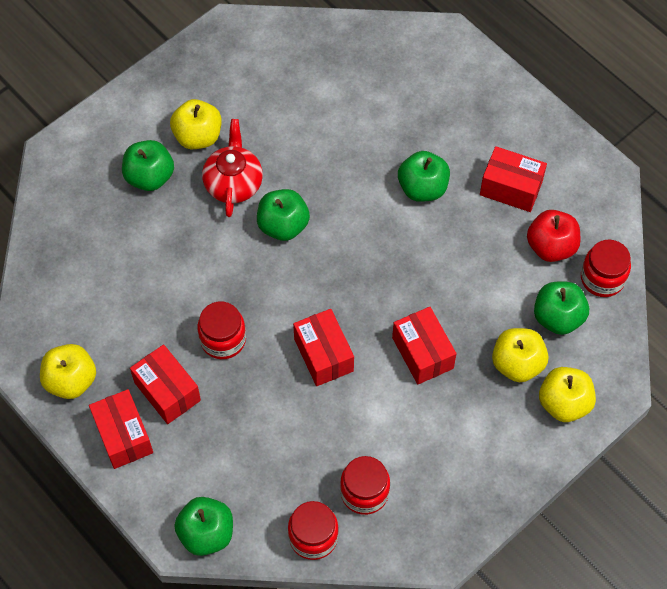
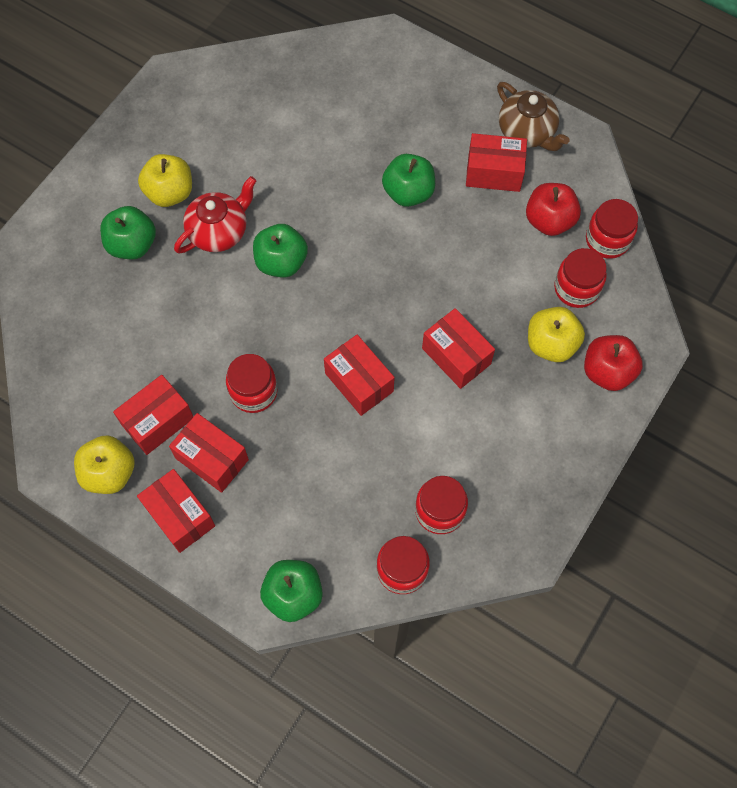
camera: 15 degrees left, 5 degrees up
(127, 345) = (157, 421): none -> red box
(233, 183) = (219, 231): red teapot -> red teapot turned 60 degrees clockwise
(555, 156) = (527, 132): none -> brown teapot
(558, 317) = (576, 288): green apple -> red jar
(564, 403) = (607, 371): yellow apple -> red apple

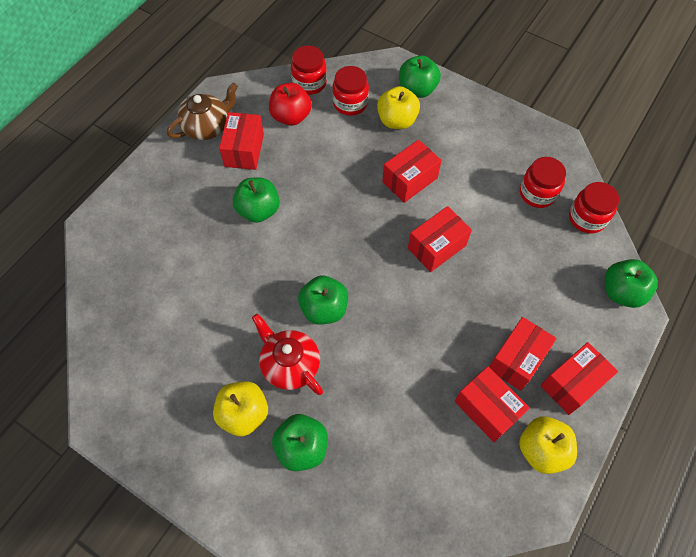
camera: 90 degrees left, 5 degrees down
(253, 392) = (451, 327): red jar -> none
(607, 371) = (417, 89): red apple -> green apple

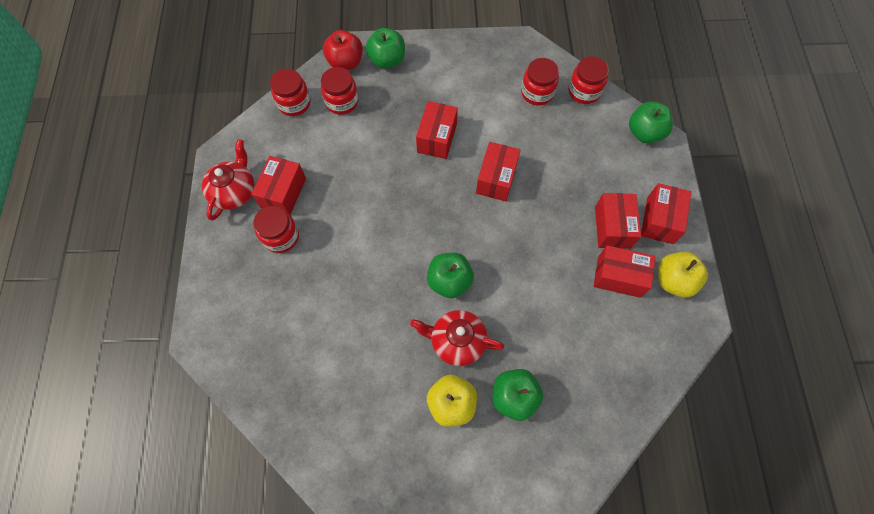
camera: 35 degrees left, 5 degrees up
(207, 127) = (234, 191): brown teapot -> red teapot
(215, 184) = (281, 237): none -> red jar
(244, 150) = (283, 193): red box -> red box turned 45 degrees clockwise
(258, 210) = (336, 236): green apple -> none
(291, 116) = (301, 141): red apple -> red apple (345, 62)
(397, 120) = (390, 95): yellow apple -> none

